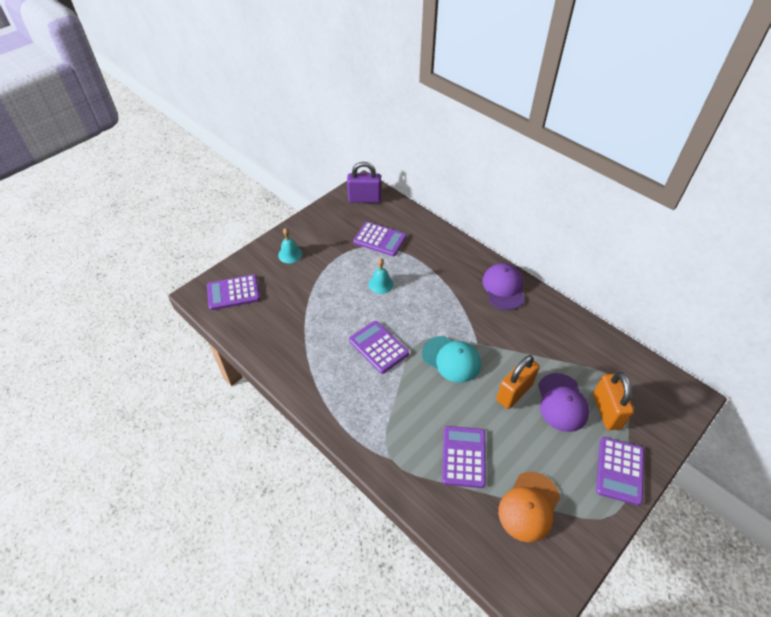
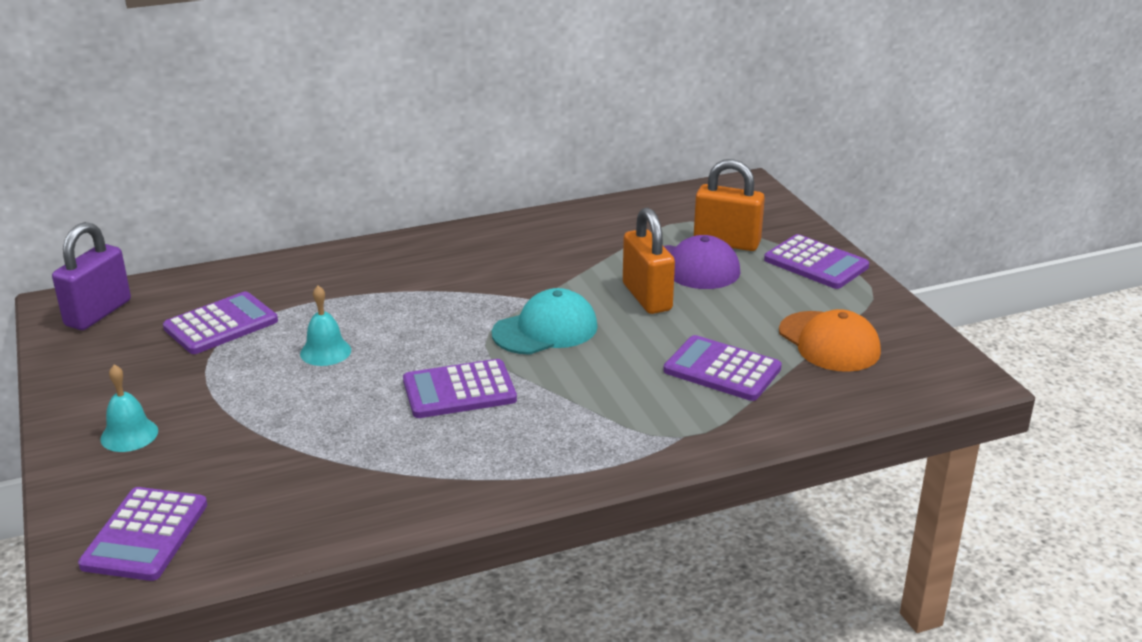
camera: 65 degrees left, 20 degrees down
(503, 288) = (456, 247): purple cap -> none

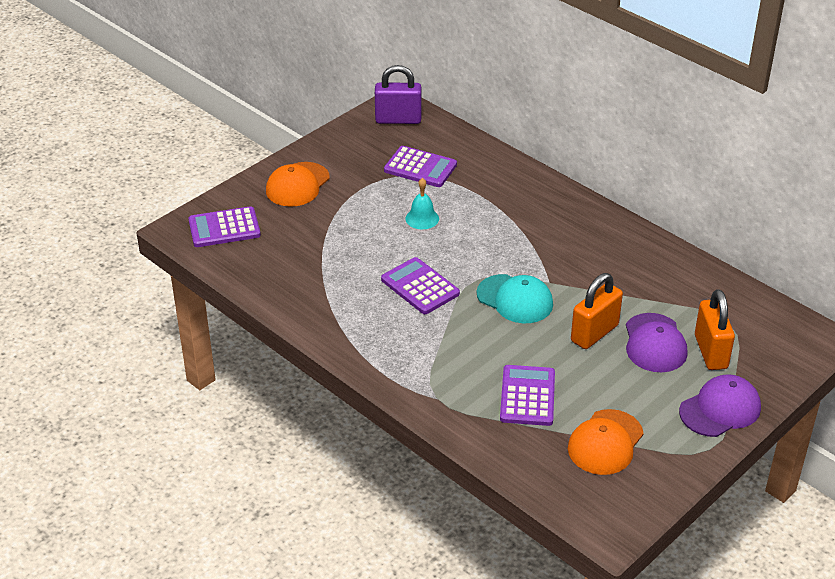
camera: 65 degrees right, 10 degrees up
(129, 435) = (297, 185): turquoise bell -> orange cap
(816, 263) = (720, 409): purple calculator -> purple cap

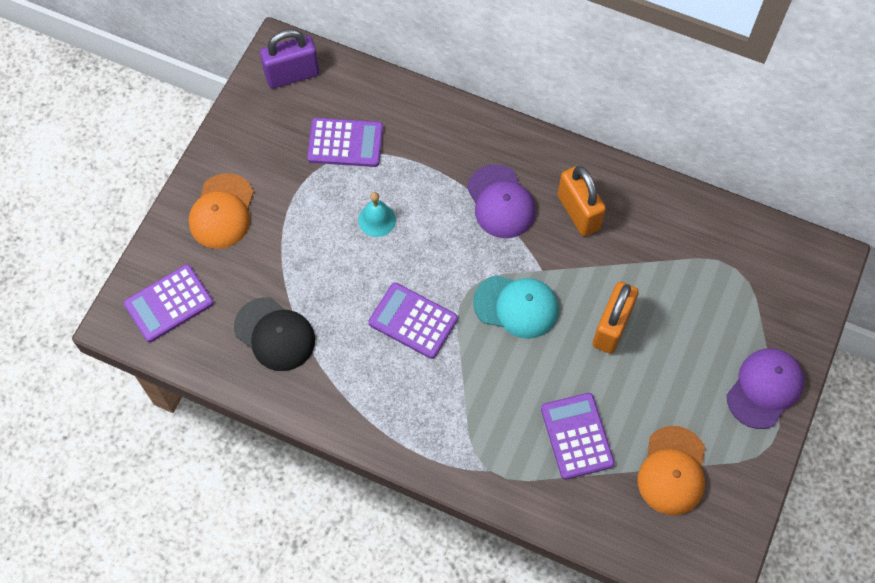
camera: 20 degrees left, 25 degrees up
(299, 267) = (275, 334): none -> black cap
(654, 343) = (674, 321): purple cap -> purple cap (501, 202)
(711, 352) = (731, 314): orange padlock -> orange padlock (578, 212)

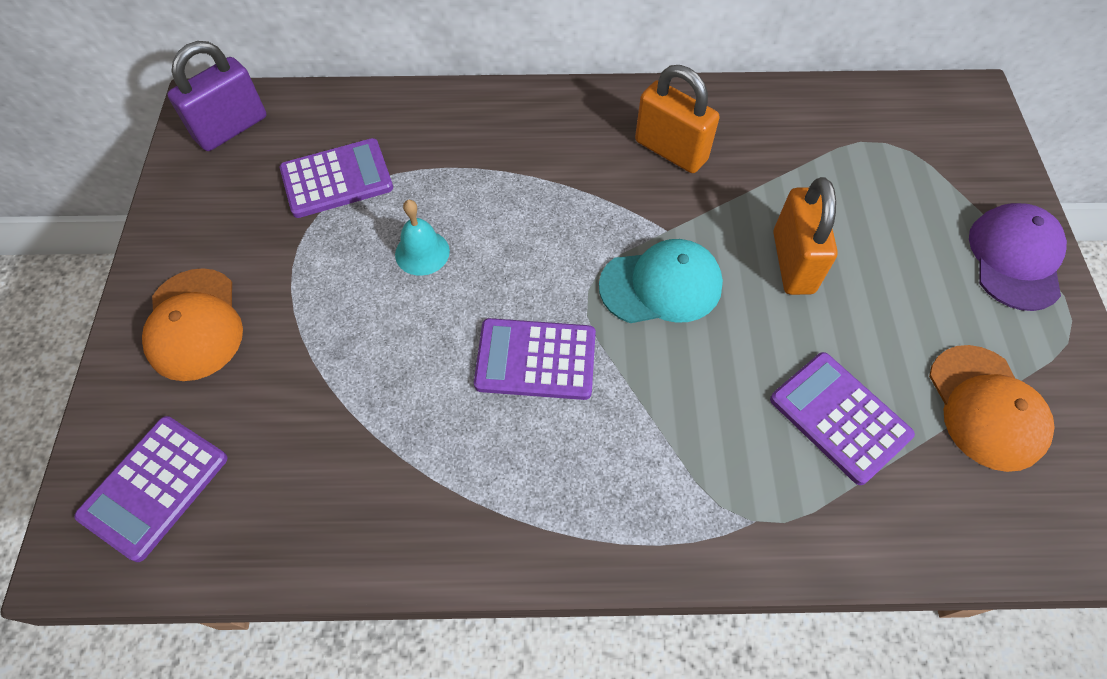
camera: 25 degrees left, 5 degrees down
(275, 334) = (342, 462): black cap -> none
(501, 202) = (571, 173): purple cap -> none

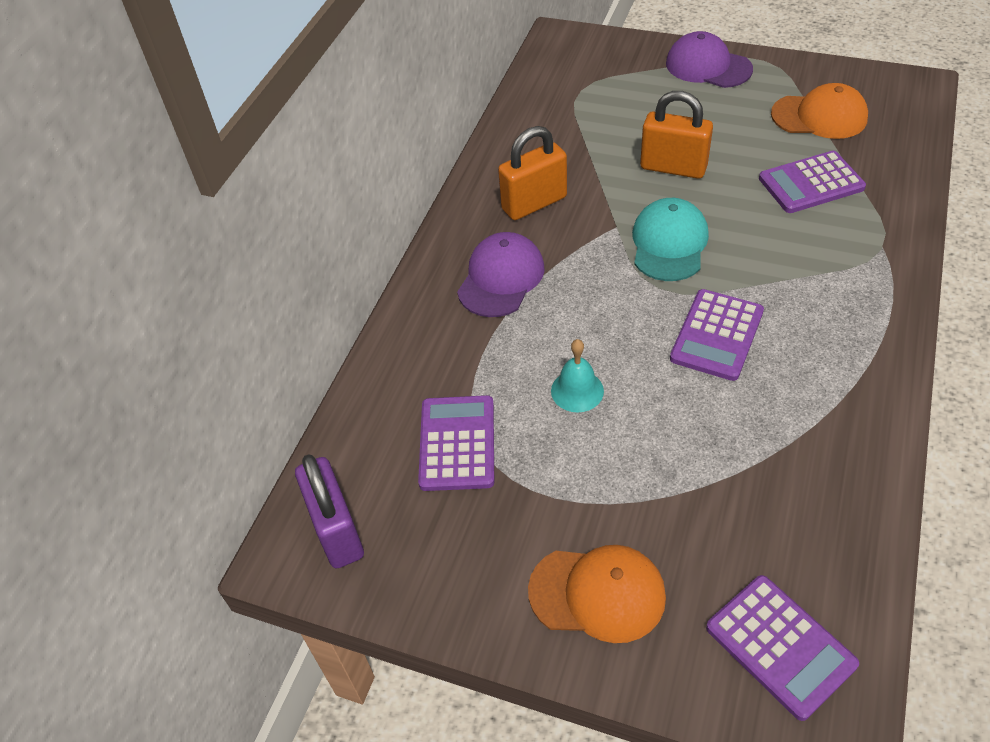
camera: 65 degrees left, 10 degrees down
(550, 153) = (501, 278): none -> purple cap

